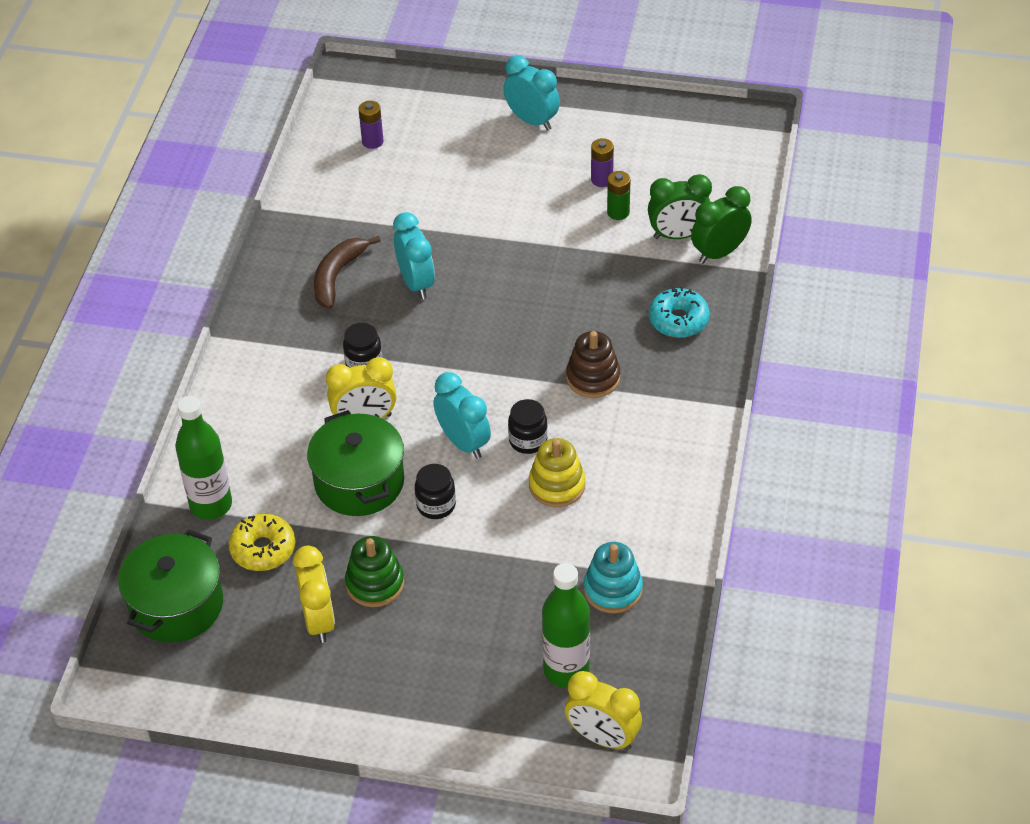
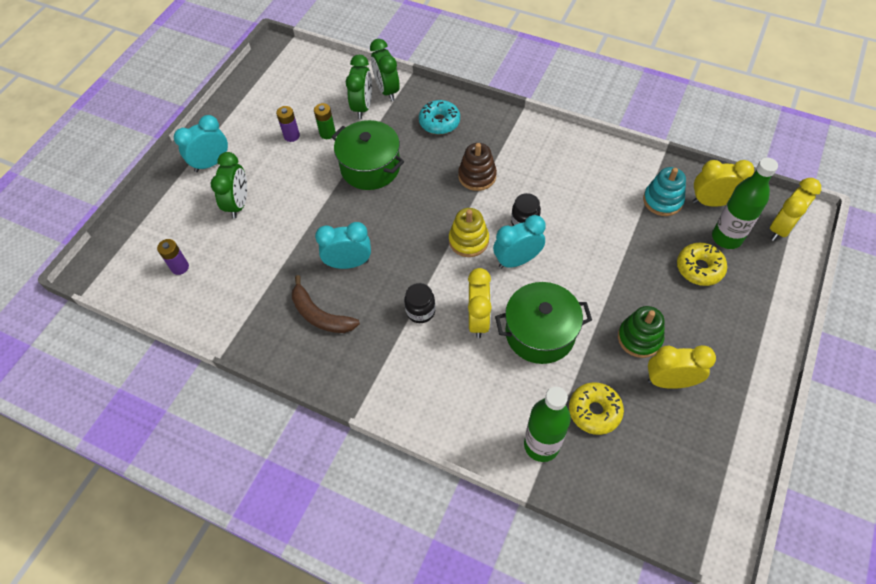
camera: 75 degrees left, 10 degrees up
(176, 605) = (642, 486): green pot -> green pot (370, 167)
(436, 505) = (572, 287): black jar -> none
(476, 163) = (238, 204): none -> green clock
(503, 641) = (699, 268): none -> yellow donut
(557, 485) = (568, 213): yellow stacking toy -> yellow stacking toy (468, 240)
(628, 649) = (711, 202): none -> yellow clock

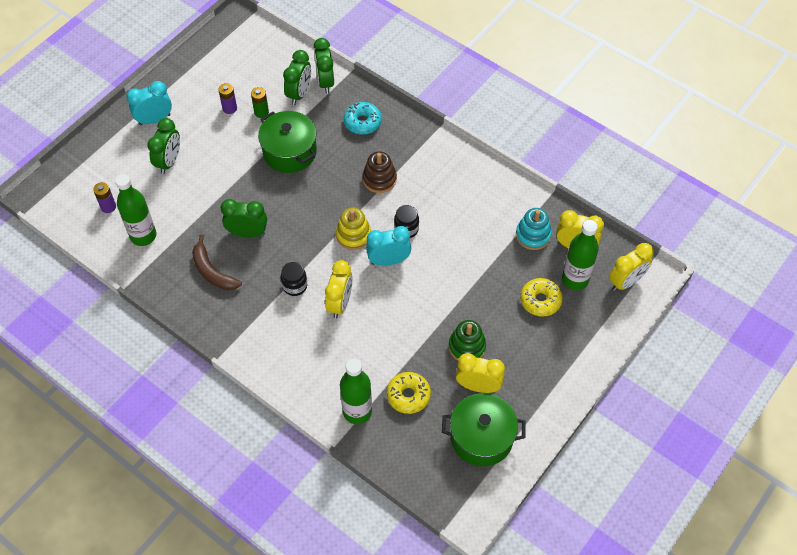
camera: 10 degrees right, 0 degrees up
(228, 291) = (143, 236): none -> green bottle
(348, 263) = (247, 233): turquoise clock -> green clock
(540, 333) = (386, 325): green pot -> green pot (481, 437)

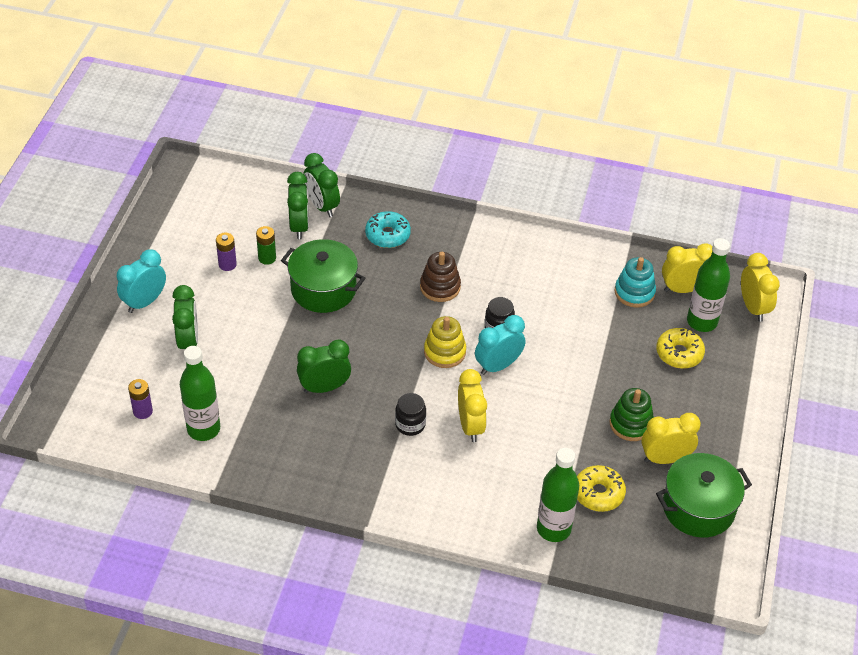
camera: 25 degrees left, 10 degrees down
(212, 271) = (307, 440): brown banana -> none
(626, 282) = (753, 307): yellow clock -> yellow clock turned 45 degrees counterclockwise

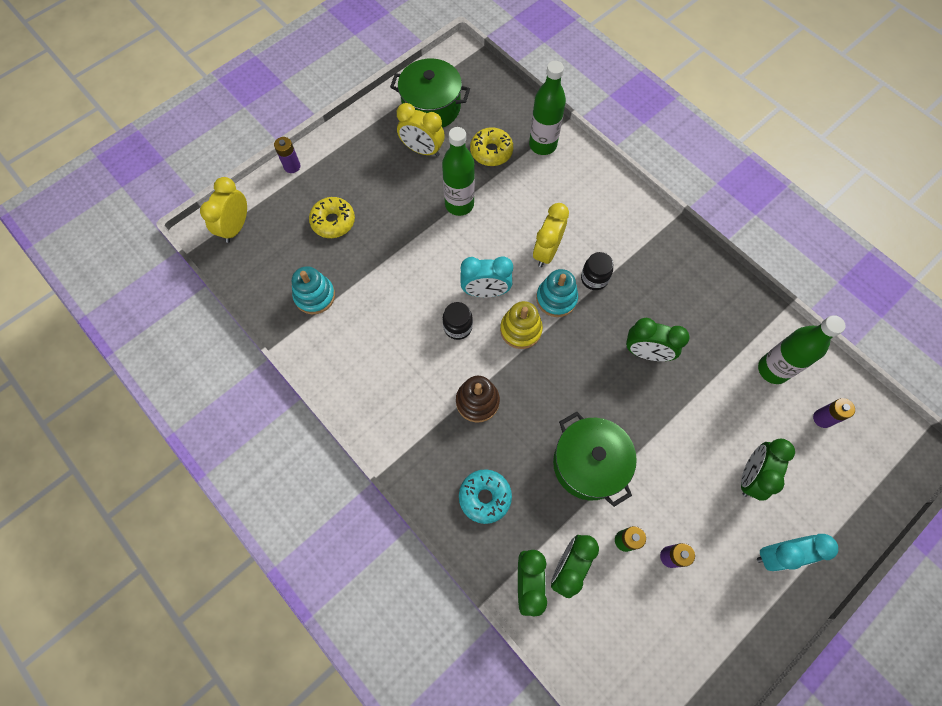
camera: 145 degrees left, 20 degrees up
(432, 391) = (556, 298): none -> turquoise stacking toy
(631, 424) = (423, 187): green stacking toy -> none
(683, 289) = (272, 276): yellow clock -> none
(702, 322) = (288, 238): green bottle -> green bottle (459, 204)
(765, 379) = (292, 166): none -> purple battery

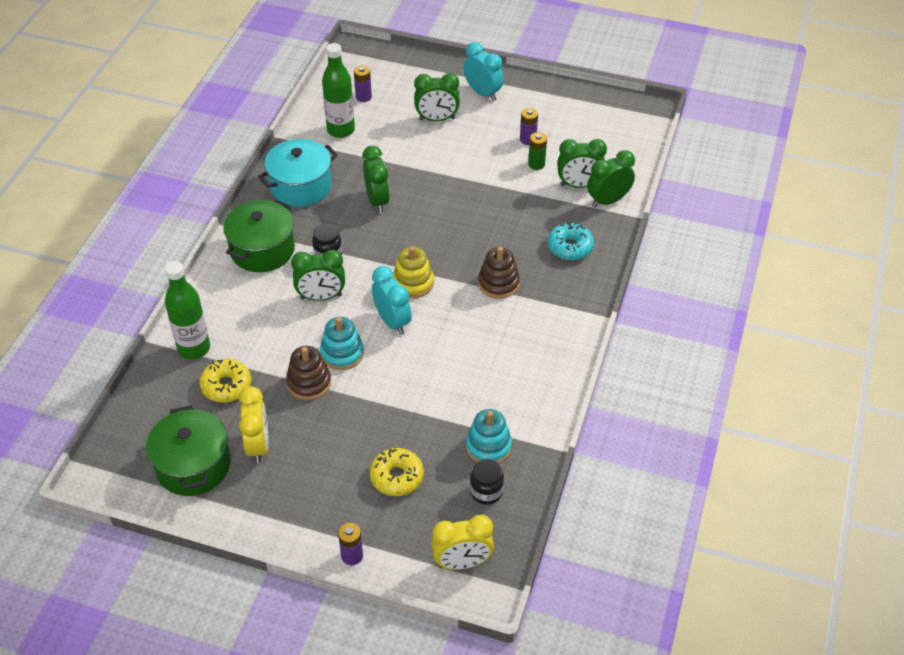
camera: 120 degrees left, 20 degrees down
(458, 327) = (441, 325): black jar -> black jar (486, 492)
(459, 204) = (309, 383): green bottle -> brown stacking toy
(546, 251) = (321, 297): yellow clock -> green clock
(556, 298) = (366, 272): turquoise stacking toy -> turquoise stacking toy (342, 353)
(588, 464) = (496, 201): green pot -> green pot (262, 250)
(700, 296) = (300, 186): none -> turquoise pot

